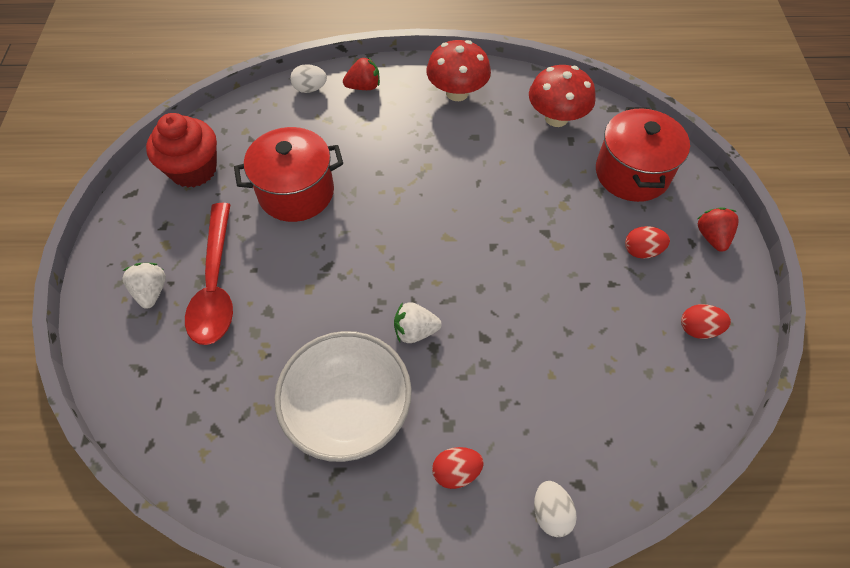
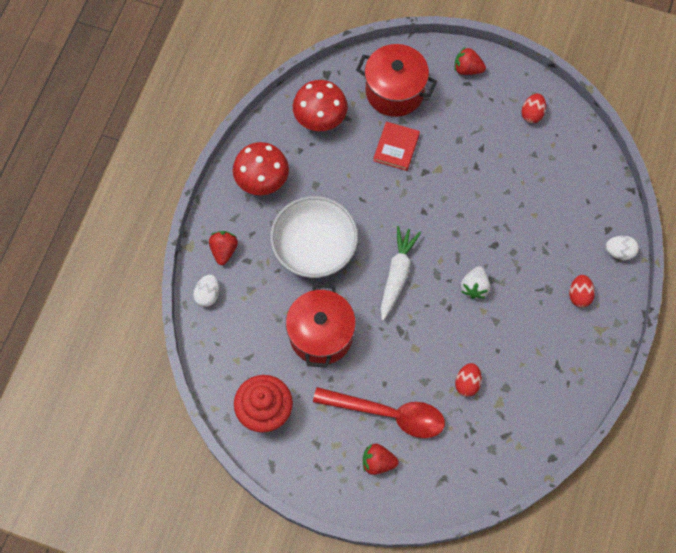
camera: 70 degrees left, 10 degrees up
(151, 291) = (378, 462): white strawberry -> red strawberry
(348, 409) = (518, 347): white bowl -> white bowl (314, 248)
(398, 242) = (397, 274): none -> white carrot
(561, 195) = (396, 147): none -> red book
(641, 251) = (462, 118): red egg -> red egg (467, 383)

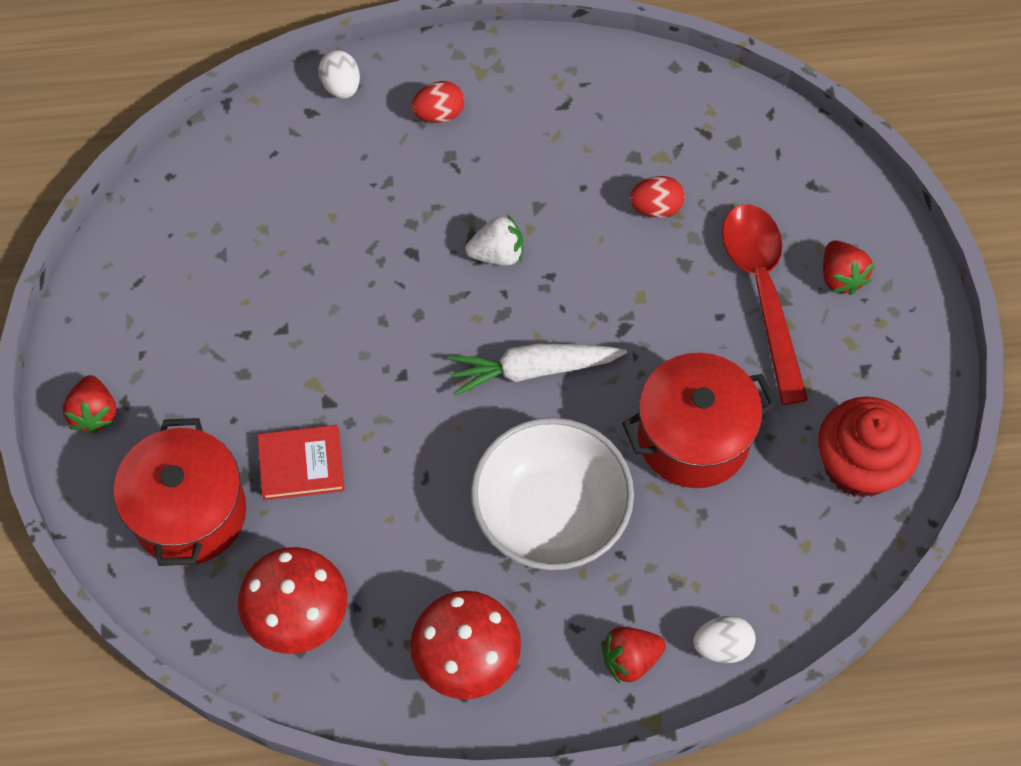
camera: 115 degrees left, 5 degrees down
(532, 114) = (145, 283): red egg -> none

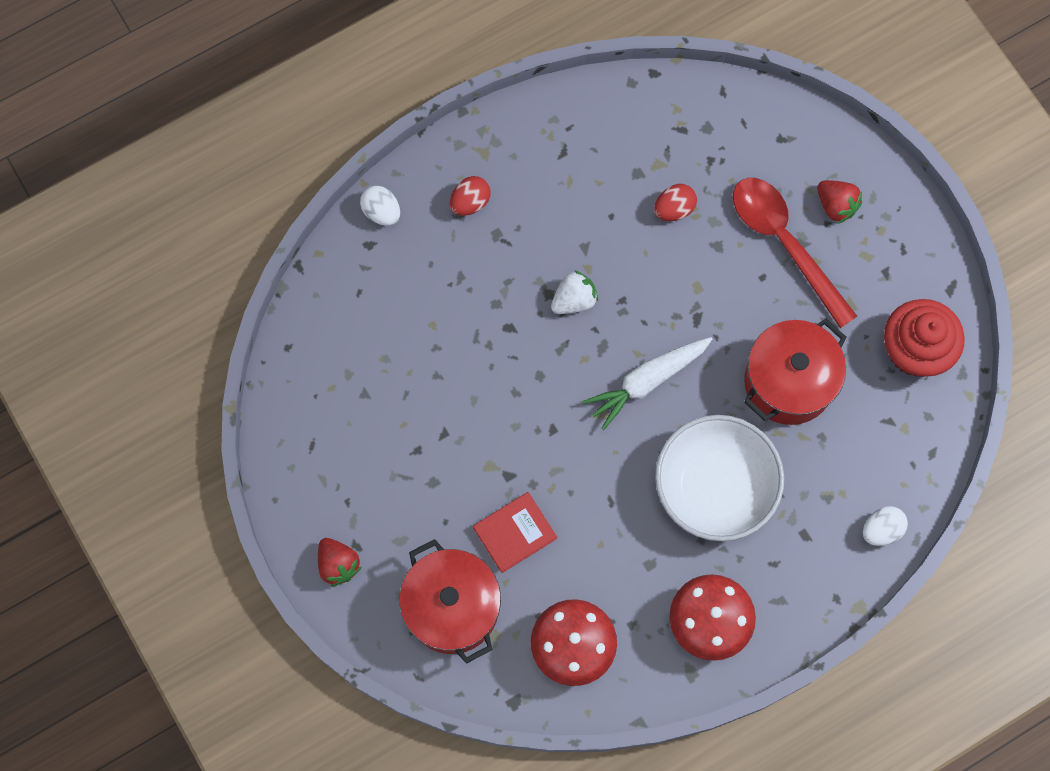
camera: 25 degrees left, 10 degrees up
(630, 659) = (822, 569): red strawberry -> none

